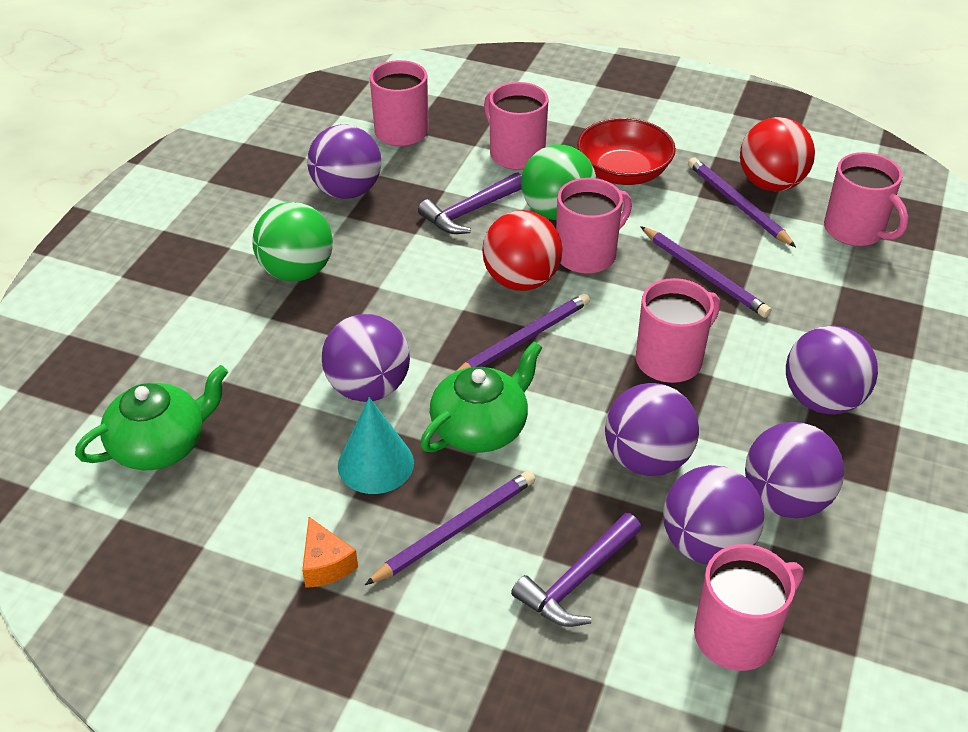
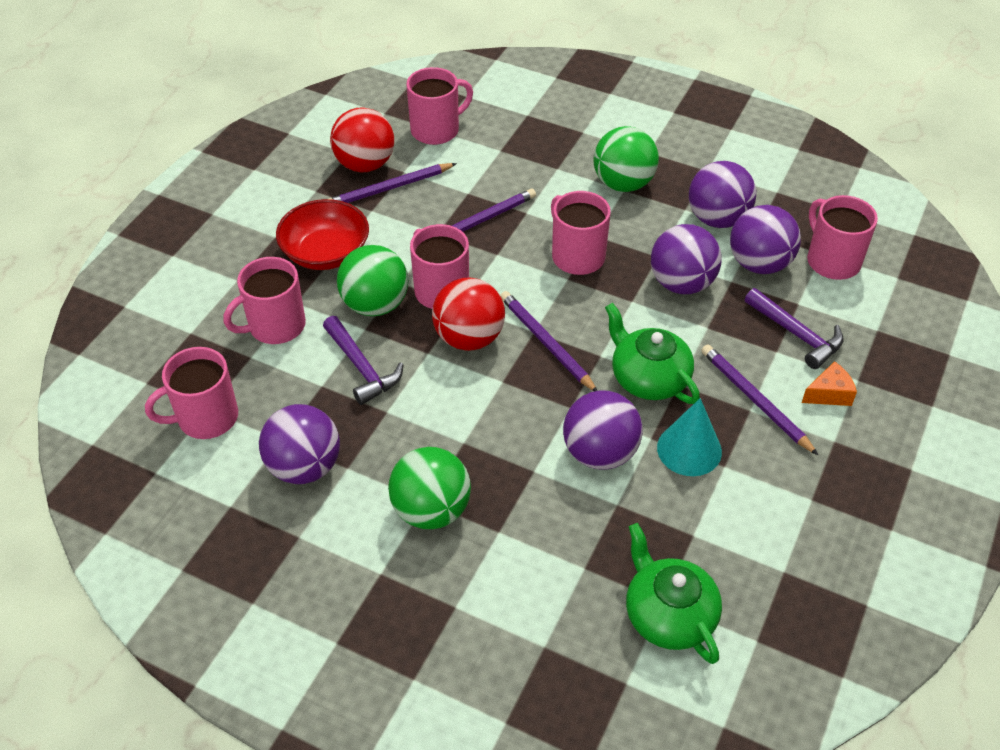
camera: 85 degrees left, 5 degrees up
(326, 564) = (795, 484): orange cheese -> orange cheese (829, 394)
(822, 400) = (623, 183): purple ball -> green ball

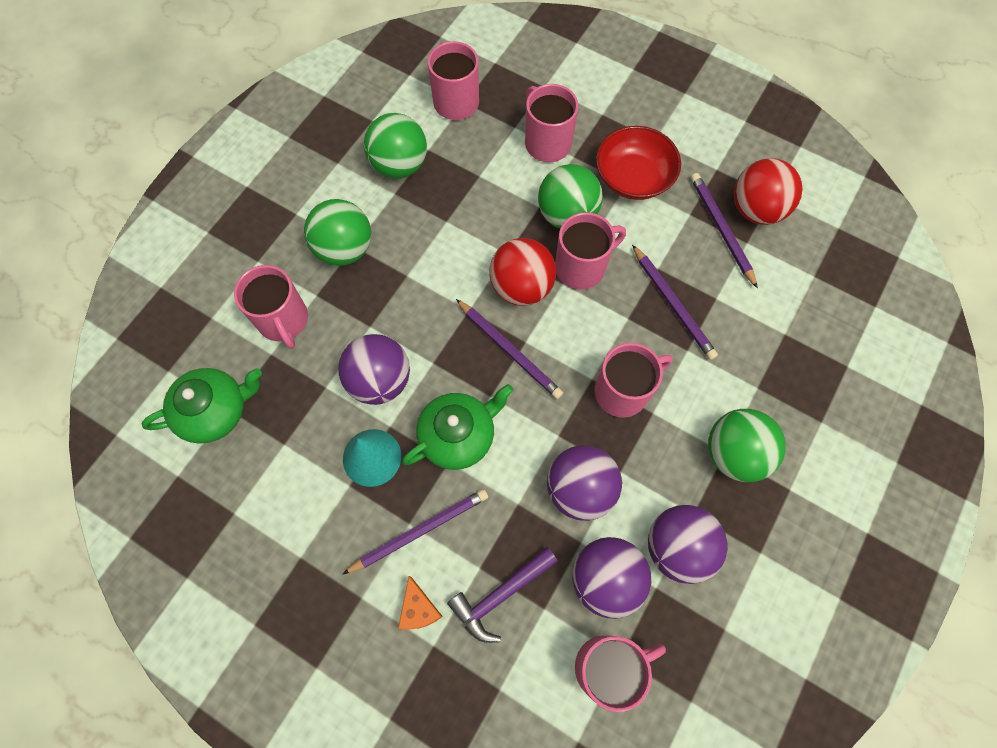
camera: 95 degrees right, 20 degrees up
(304, 467) = (399, 165): purple ball -> green ball
(361, 367) = (495, 203): purple hammer -> none
(436, 130) = (814, 274): pink mug -> pink mug (283, 320)
(546, 343) = (509, 350): purple pencil -> purple pencil turned 75 degrees clockwise

